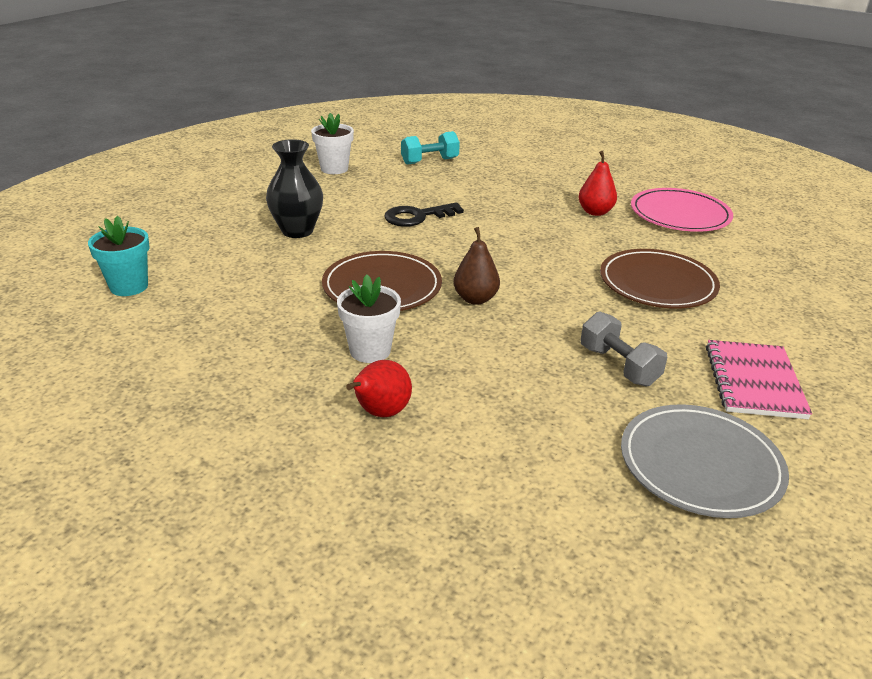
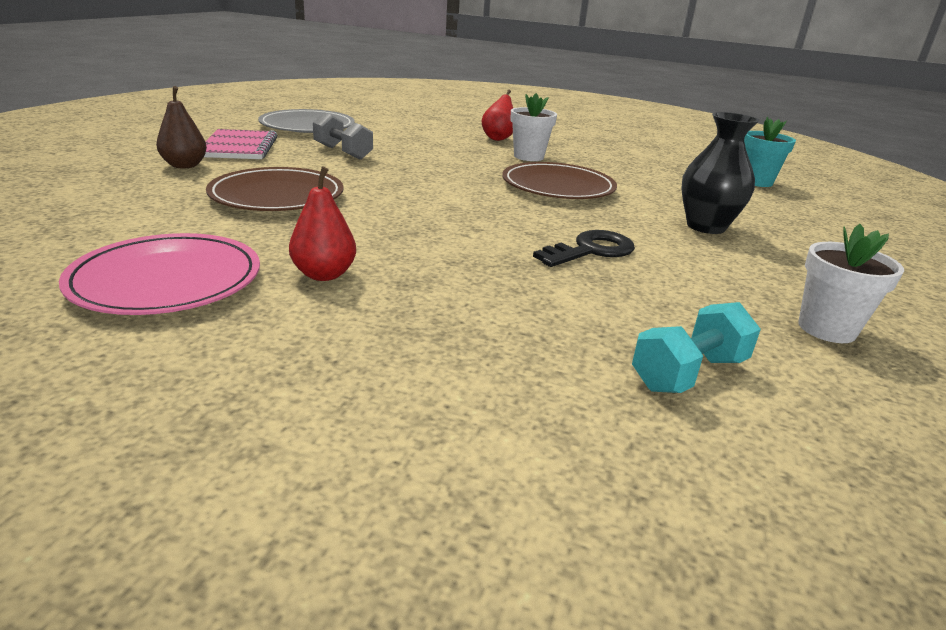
camera: 165 degrees right, 5 degrees down
(475, 299) = (467, 181): brown pear -> brown pear (184, 166)

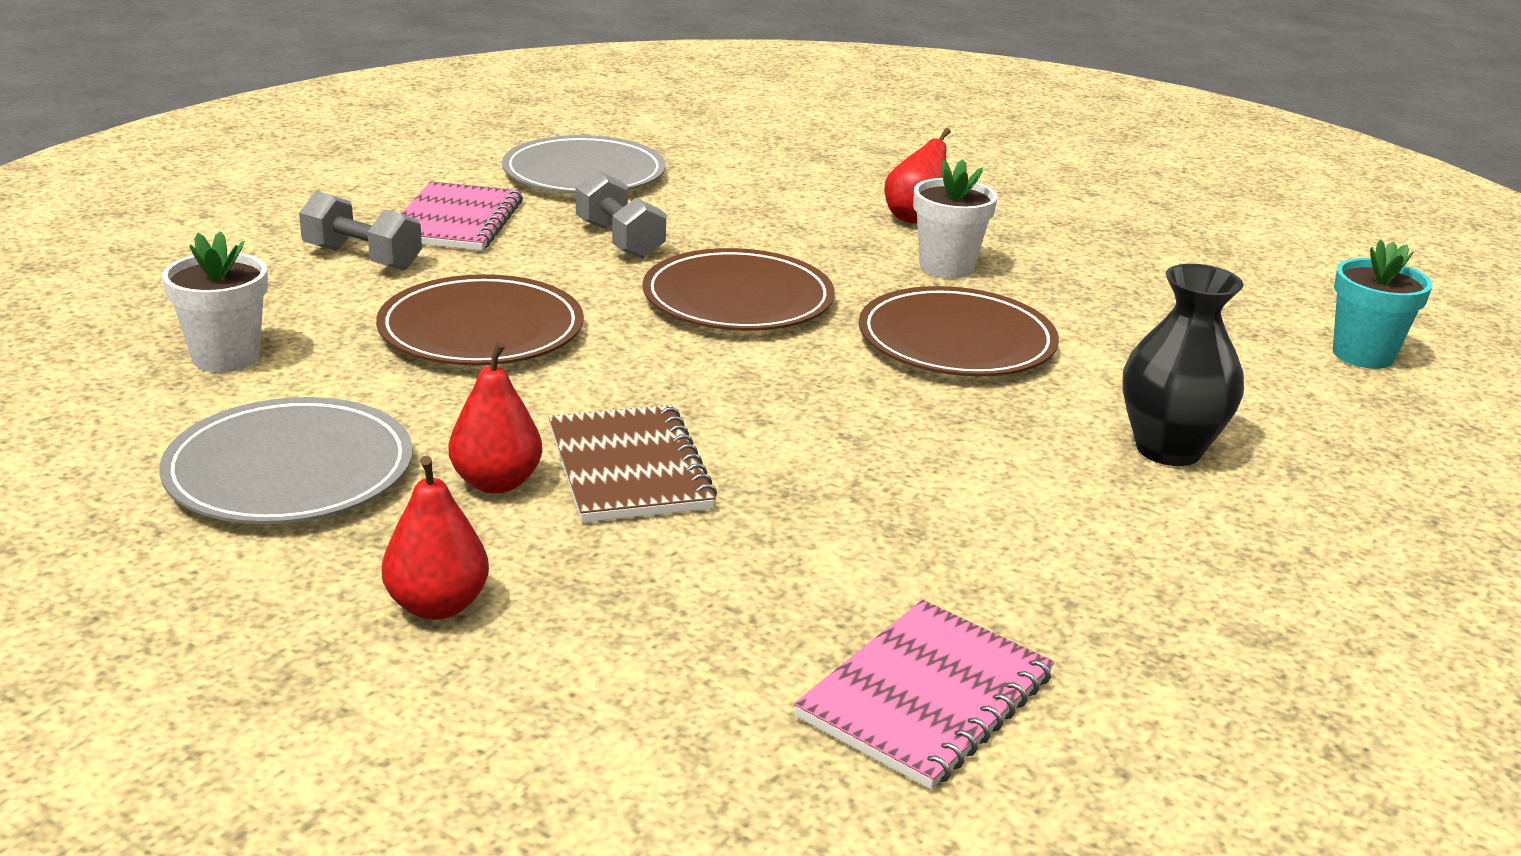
camera: 15 degrees right, 0 degrees up
(167, 280) = (290, 470): pink plate -> grey plate
(184, 166) = (362, 258): brown pear -> grey dumbbell
(314, 356) = (437, 605): none -> red pear
(409, 259) = (629, 468): none -> brown notebook
(426, 174) = (738, 299): none -> brown plate
(591, 250) = (924, 479): black key -> none
(688, 373) = (926, 697): turquoise dumbbell -> pink notebook
(826, 329) = (1209, 660): white flower pot -> white flower pot (226, 357)

